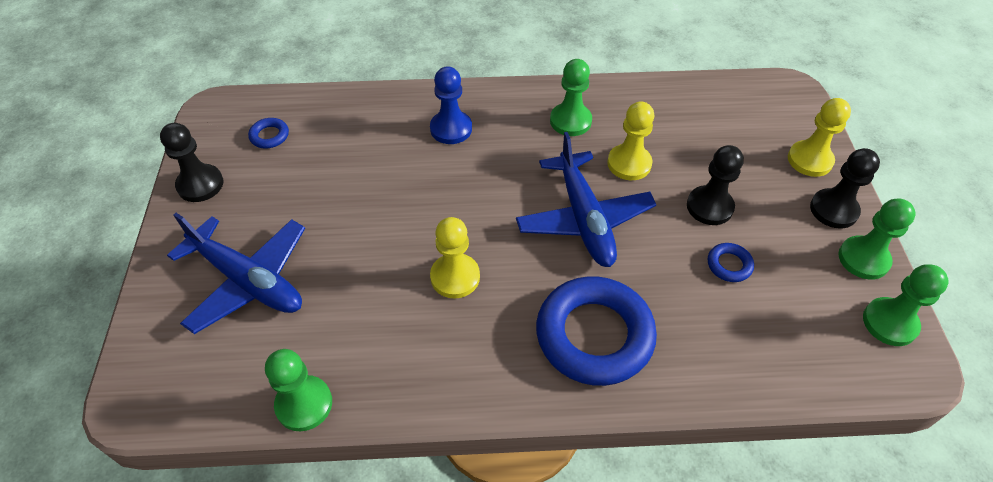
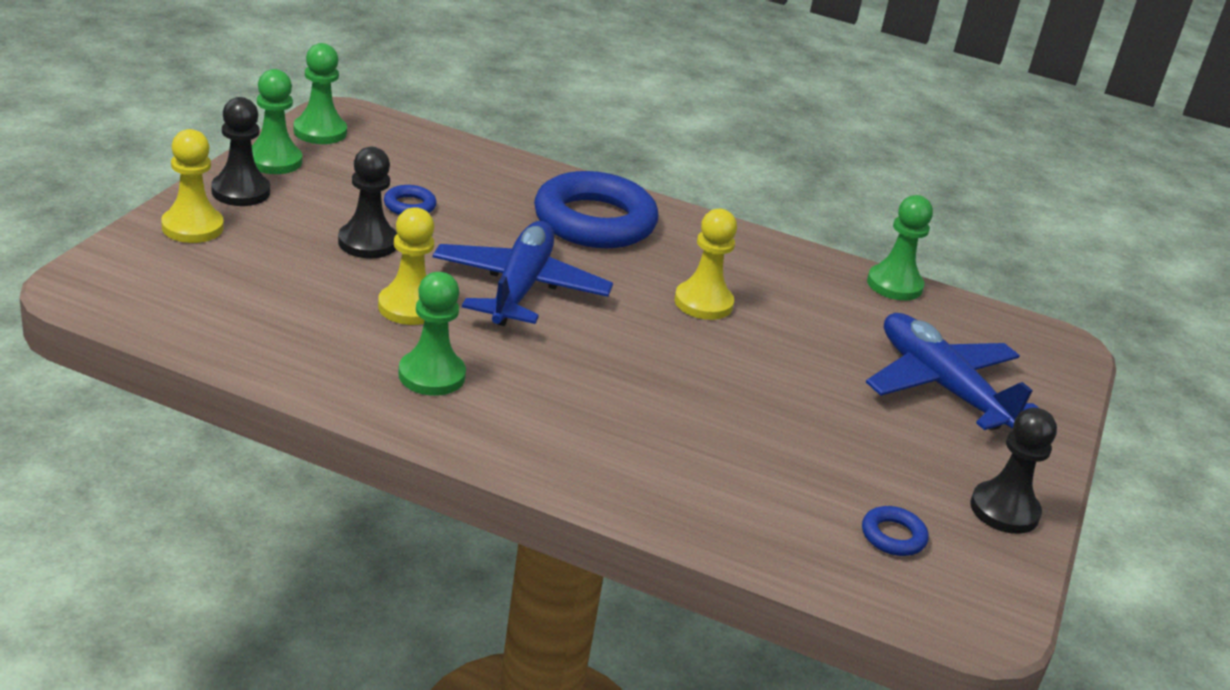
camera: 160 degrees left, 20 degrees down
(451, 129) = (610, 435): blue pawn -> none

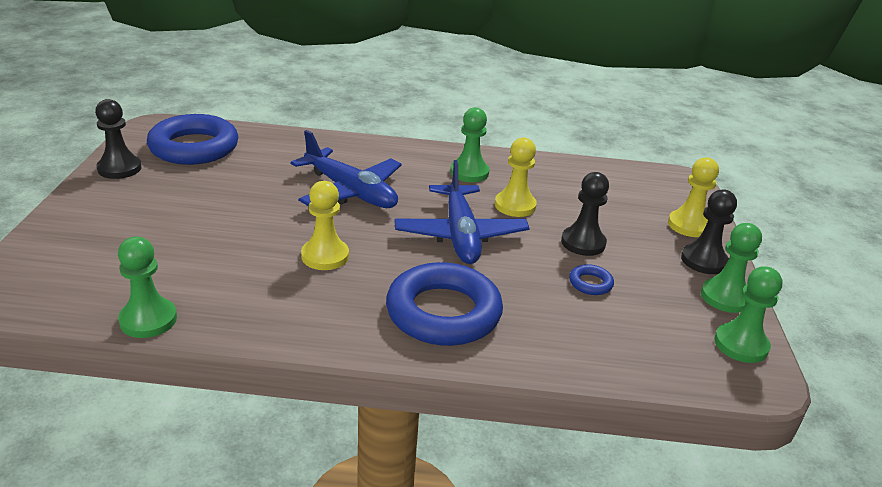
camera: 165 degrees right, 0 degrees up
(893, 536) = (194, 147): blue ring -> blue ring, size x2.42
(941, 386) = (134, 233): blue plane -> blue plane (351, 192)

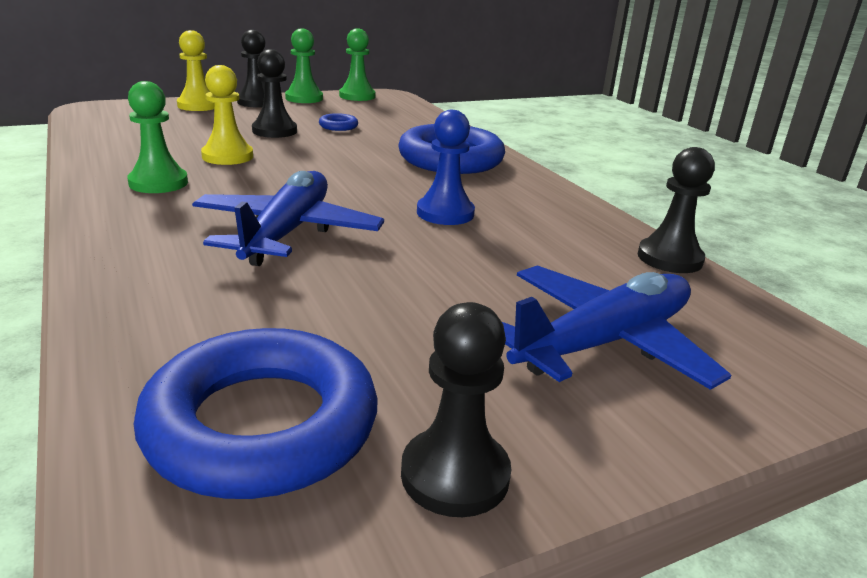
camera: 120 degrees left, 5 degrees down
(148, 320) = (669, 258): green pawn -> black pawn
(325, 256) = (445, 213): yellow pawn -> blue pawn
(460, 235) = (320, 169): blue plane -> blue plane (604, 342)

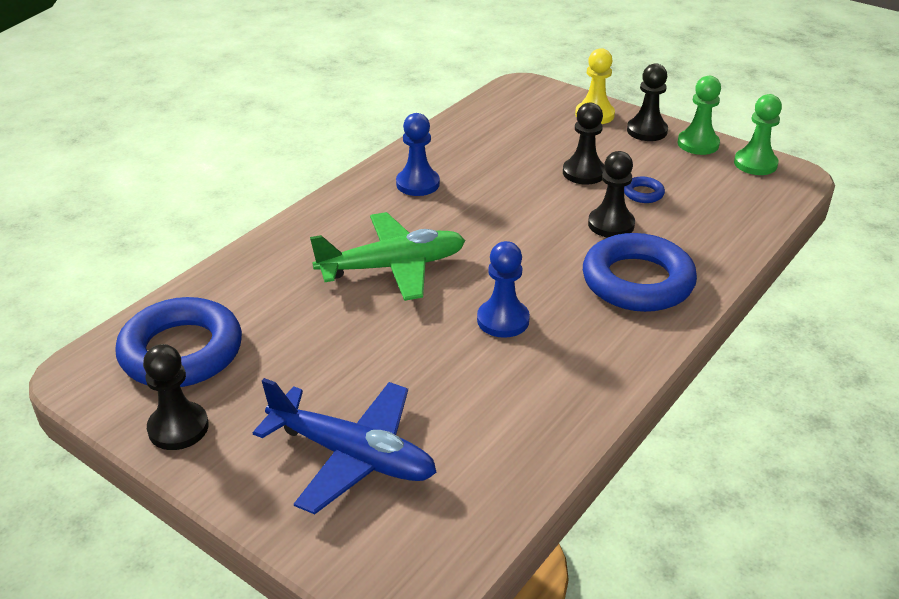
camera: 65 degrees right, 10 degrees up
(158, 183) = (418, 184): green pawn -> blue pawn
(227, 156) = (498, 182): yellow pawn -> none
(287, 232) = (393, 267): blue plane -> green plane
(669, 258) = (538, 469): black pawn -> black pawn (611, 224)

